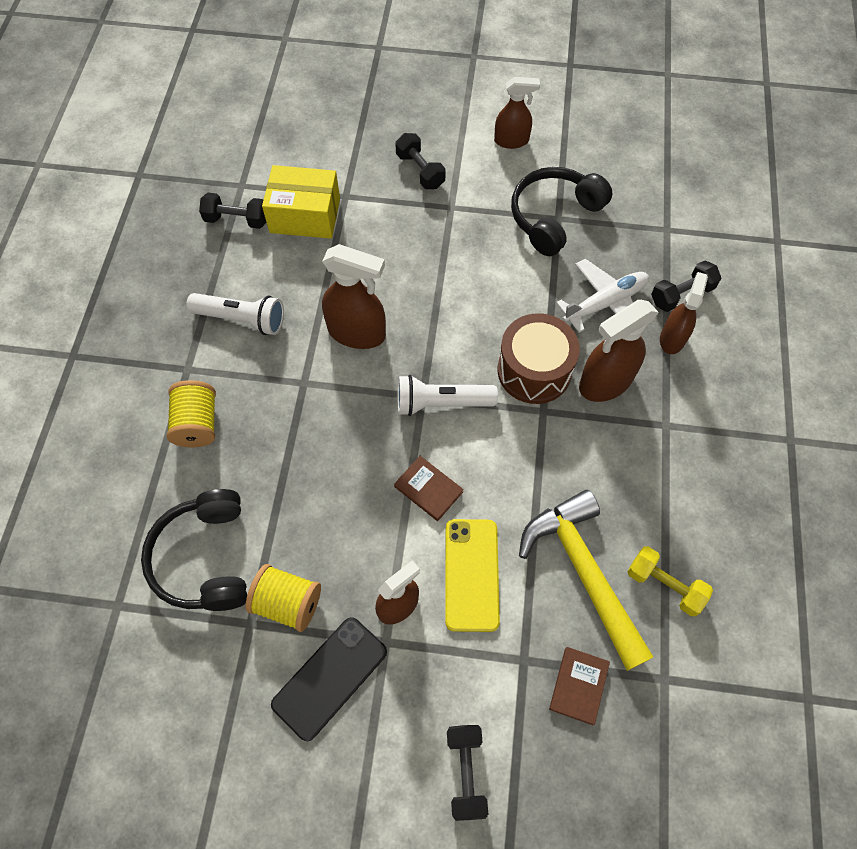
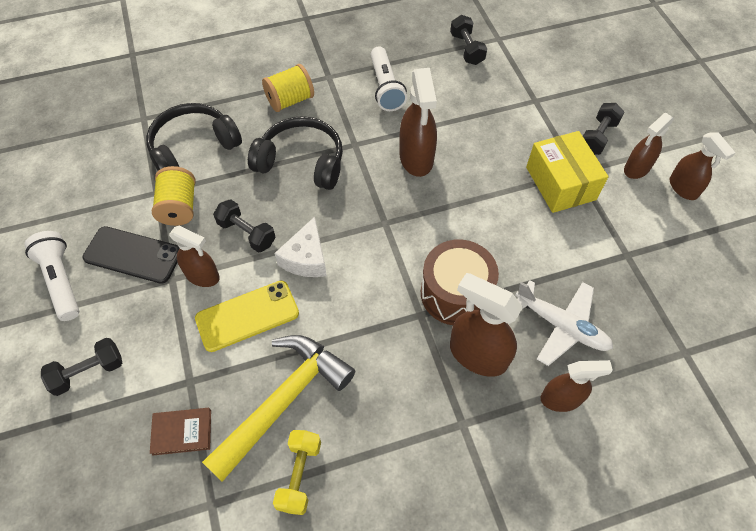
camera: 65 degrees right, 5 degrees down
(305, 215) = (499, 84): yellow box -> yellow box (560, 183)
(428, 489) = (306, 258): brown book -> white cheese
(441, 403) = (386, 237): white flashlight -> white flashlight (61, 281)
(472, 162) = (636, 169): none -> brown spray bottle
(554, 217) = (626, 251): black headphones -> black headphones (301, 162)
(681, 294) = (617, 391): black dumbbell -> black dumbbell (247, 233)

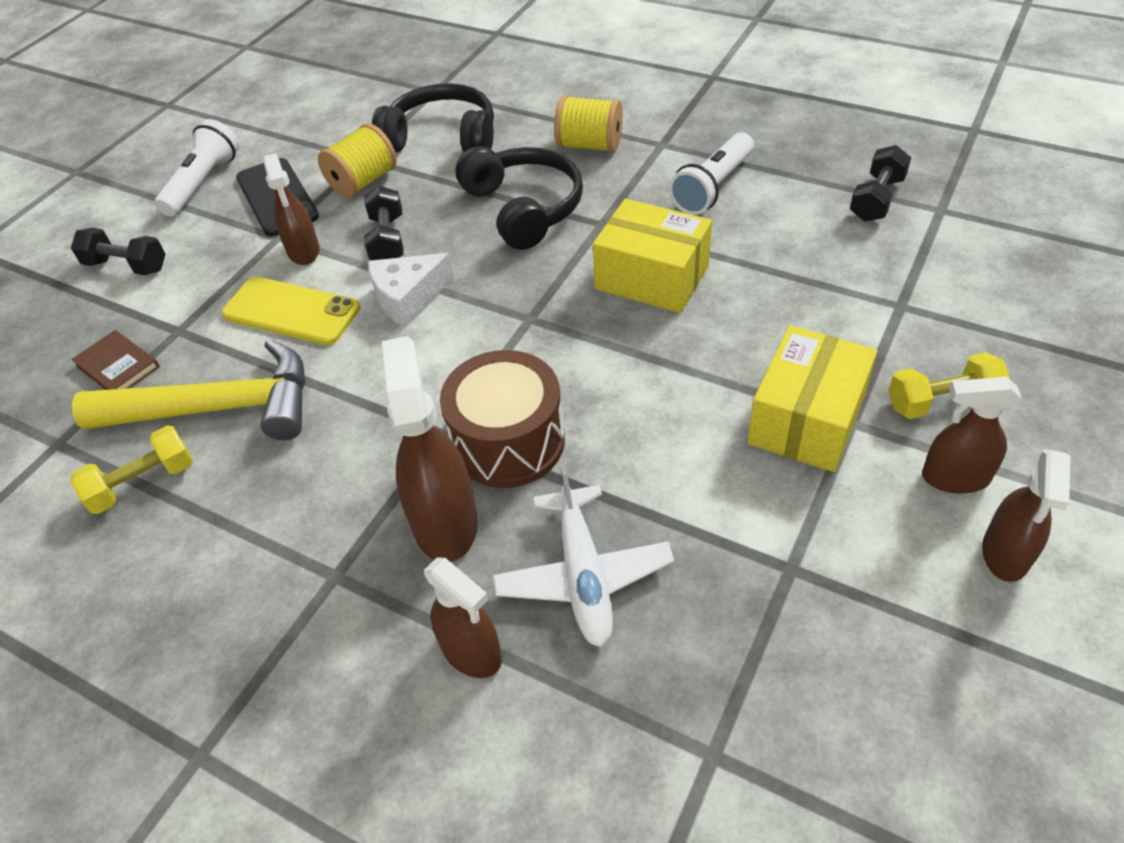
camera: 50 degrees right, 10 degrees down
(416, 158) = (652, 277): brown spray bottle -> yellow box
(597, 137) = (942, 401): black dumbbell -> yellow dumbbell

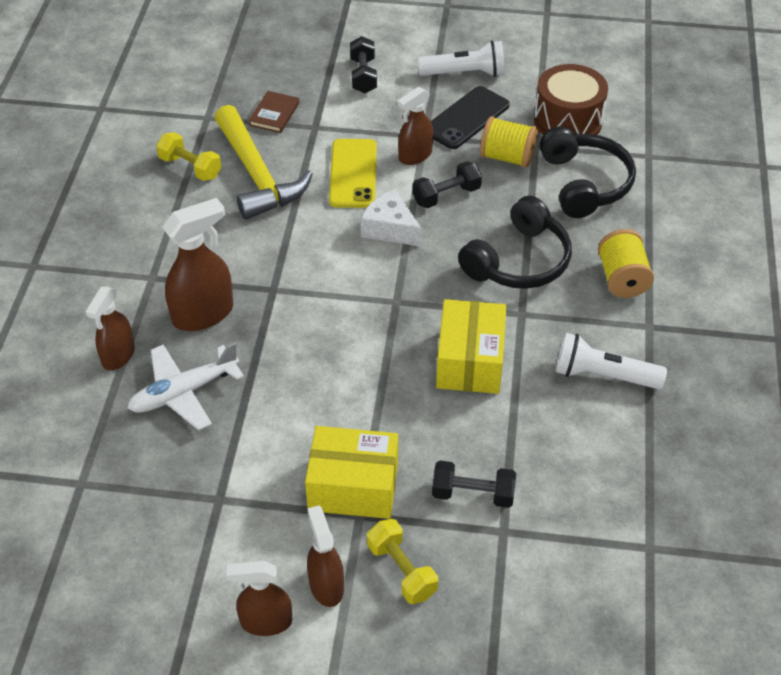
camera: 65 degrees right, 0 degrees up
(508, 441) = (277, 324): brown drum -> brown drum (568, 121)
(876, 199) = (642, 496): black dumbbell -> black dumbbell (473, 494)

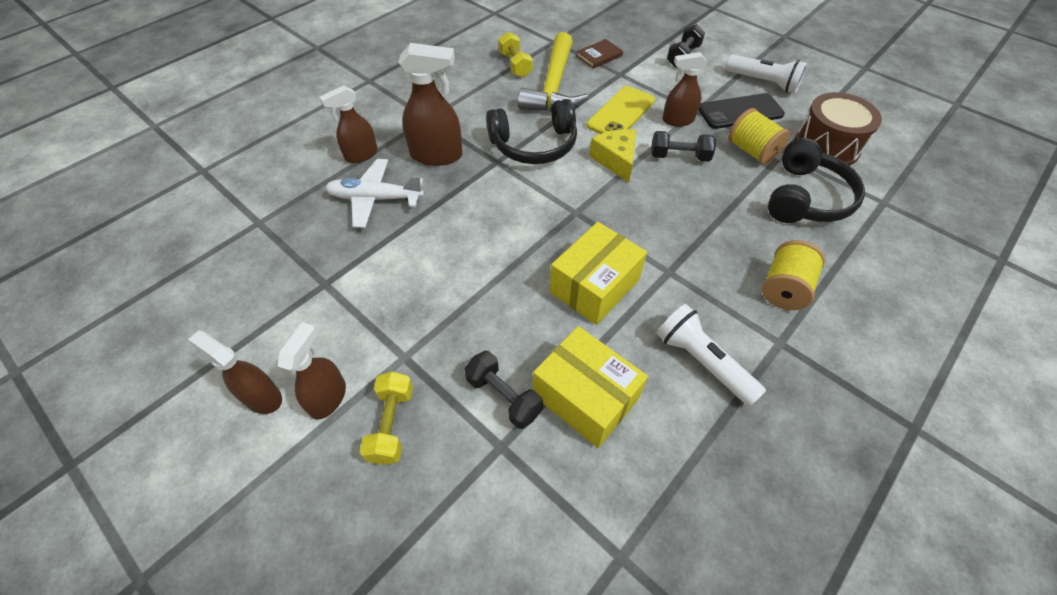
camera: 35 degrees right, 5 degrees up
(353, 486) = (420, 331): yellow box -> yellow box (585, 397)
(390, 228) = (616, 160): white cheese -> yellow cheese
(518, 261) = (699, 230): black headphones -> black headphones (534, 145)

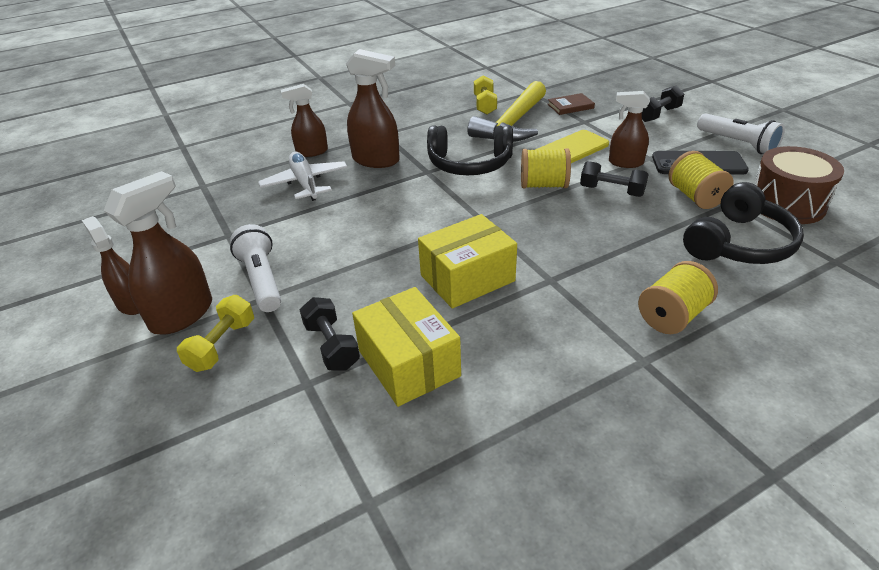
camera: 20 degrees right, 15 degrees down
(328, 397) = (183, 314): brown spray bottle -> brown spray bottle, size x1.52
(375, 199) = (305, 183): white plane -> white plane turned 45 degrees clockwise
(616, 160) = (543, 185): yellow cheese -> yellow spool
(702, 362) = (546, 360): white flashlight -> white flashlight (262, 280)

